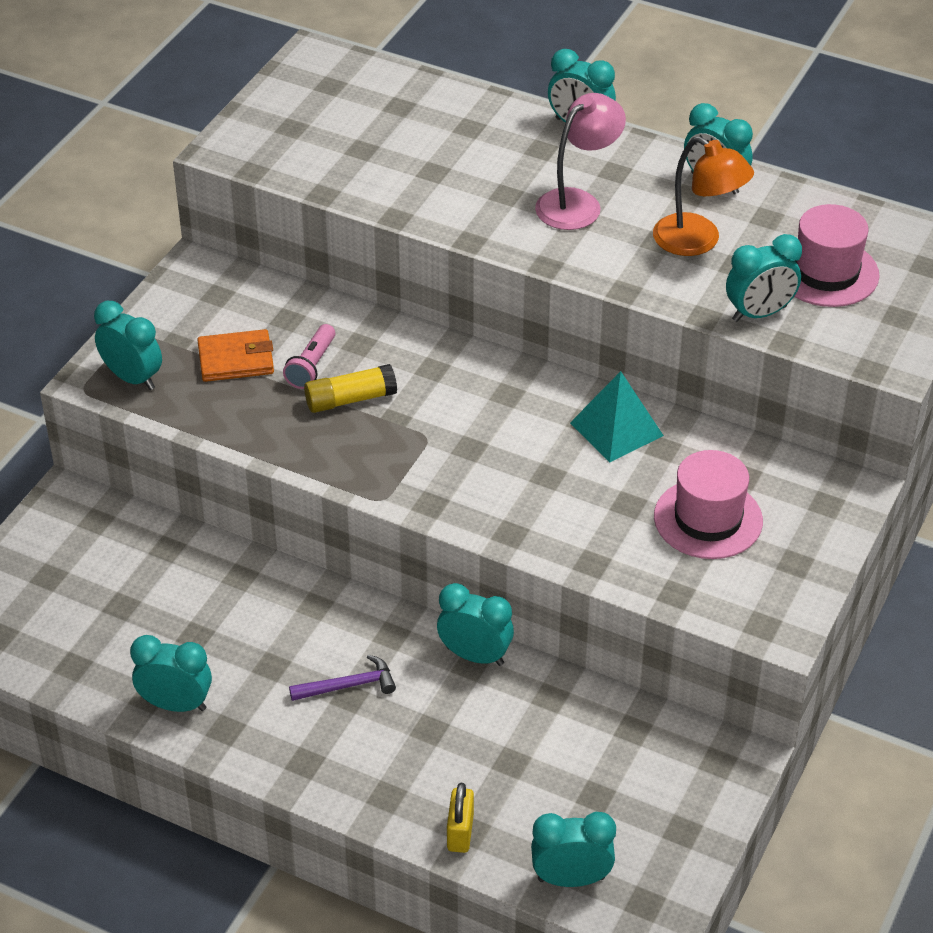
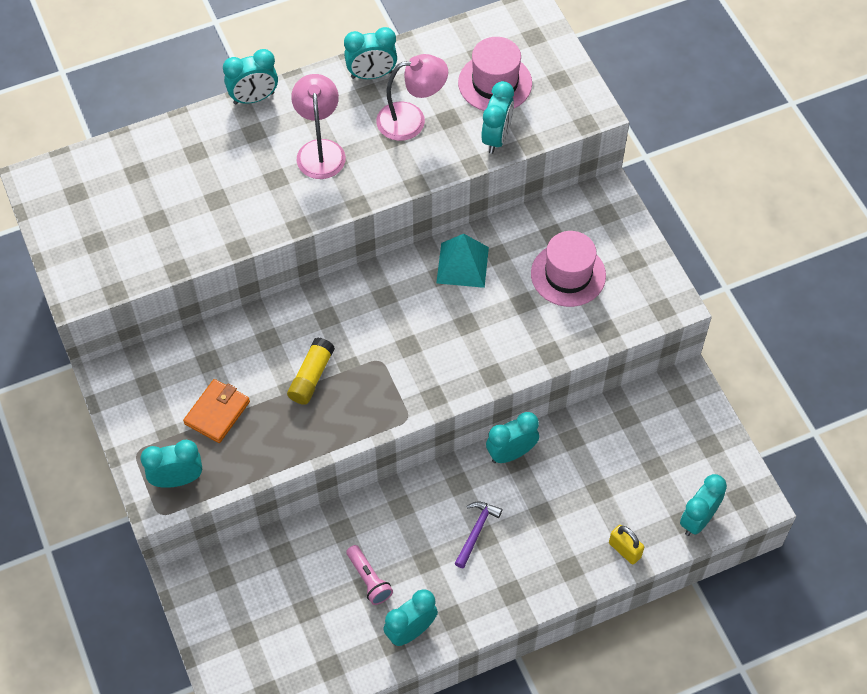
camera: 50 degrees left, 15 degrees up
(312, 366) = (263, 377): pink flashlight -> pink flashlight (369, 579)
(698, 242) = (411, 120): orange lamp -> pink lamp

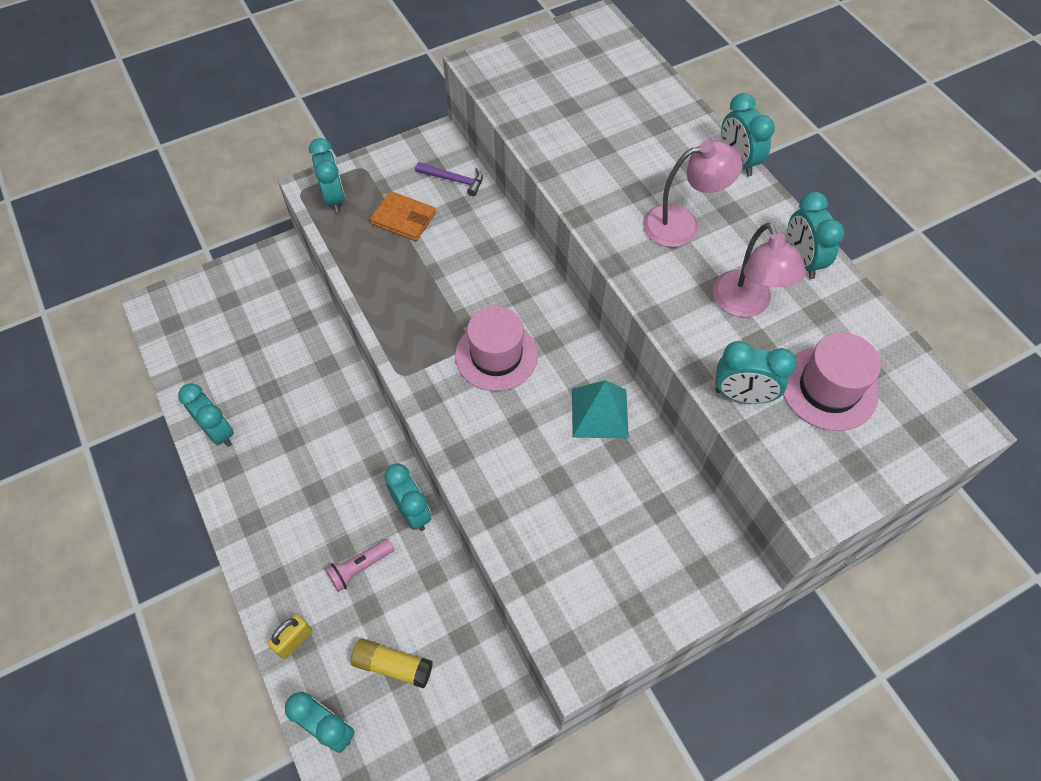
camera: 85 degrees right, 0 degrees up
(311, 377) = (446, 287): yellow glue stick -> yellow glue stick (392, 665)
(369, 579) = (274, 392): pink flashlight -> pink flashlight (360, 568)
(476, 531) = (321, 483): purple hammer -> purple hammer (454, 180)
(568, 274) = (603, 528): pink hat -> pink hat (496, 355)

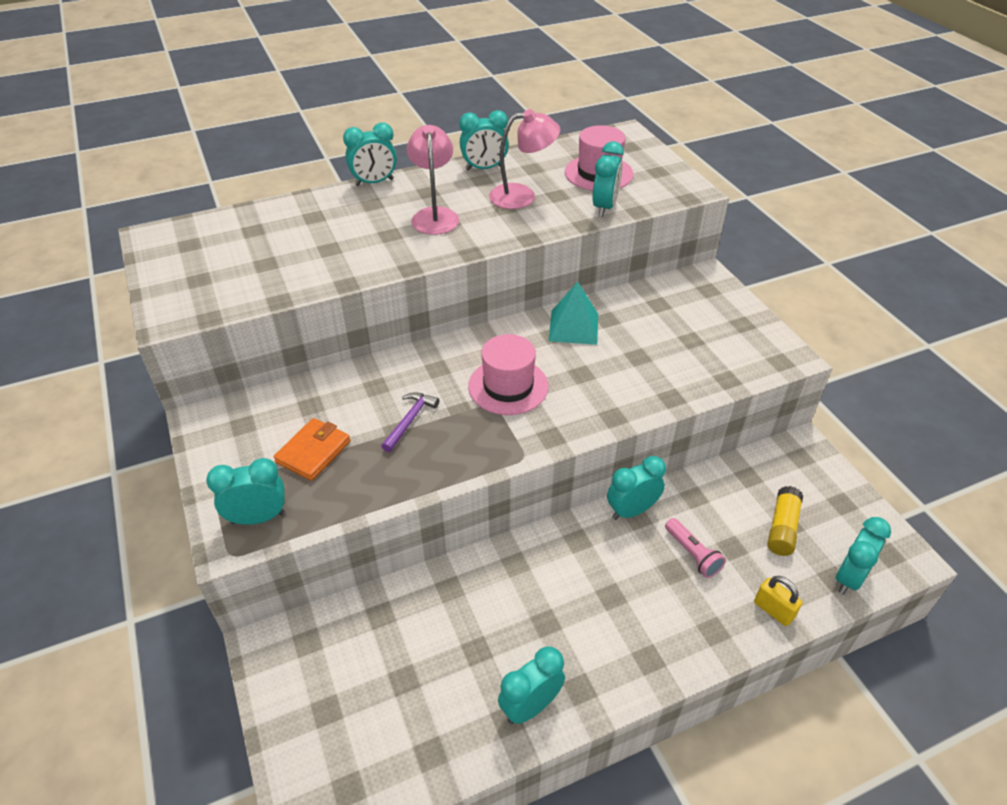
camera: 85 degrees left, 15 degrees down
(454, 180) = (271, 408): purple hammer -> purple hammer (410, 420)

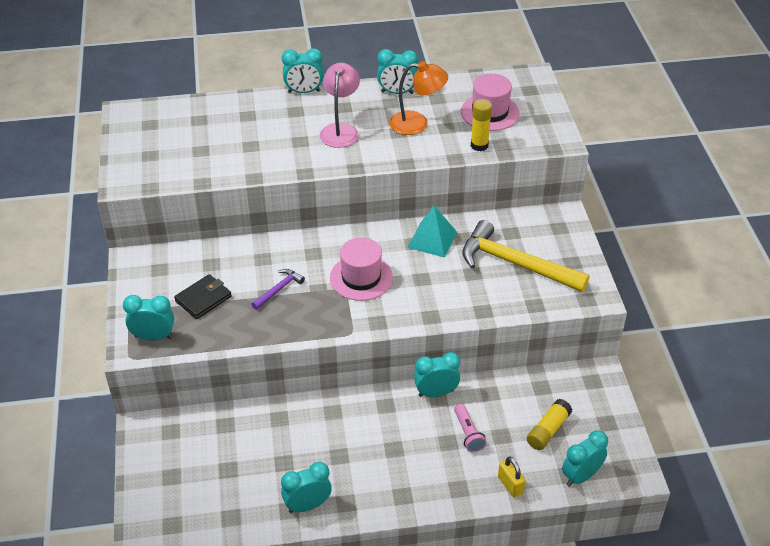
camera: 15 degrees right, 0 degrees up
(313, 452) = (203, 299): orange wallet -> black wallet
(522, 196) = (417, 124): pink lamp -> orange lamp
(604, 207) = (479, 145): turquoise clock -> yellow glue stick
(681, 337) = (515, 264): none -> yellow hammer

